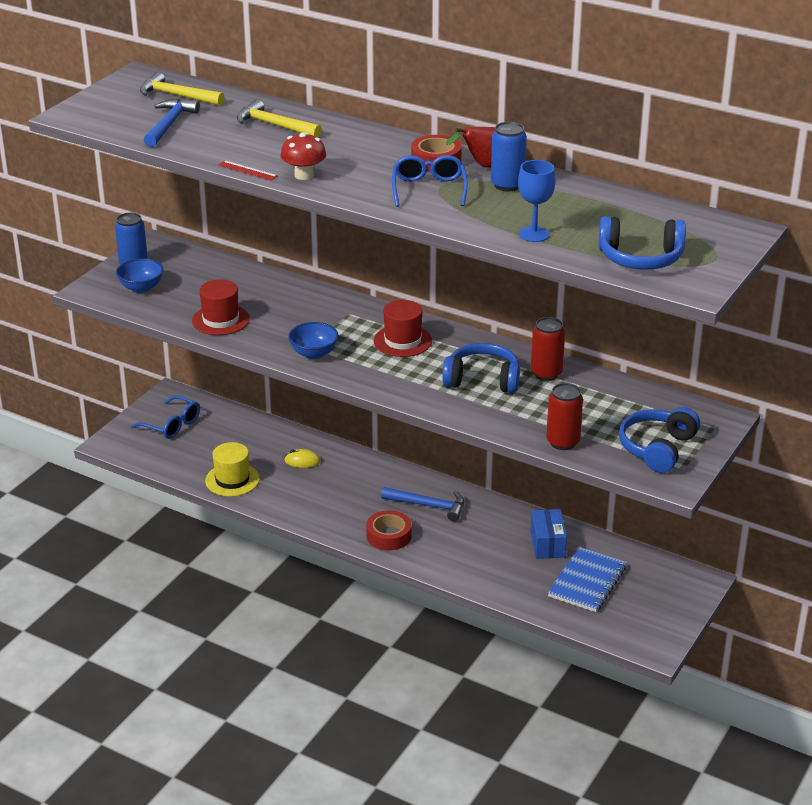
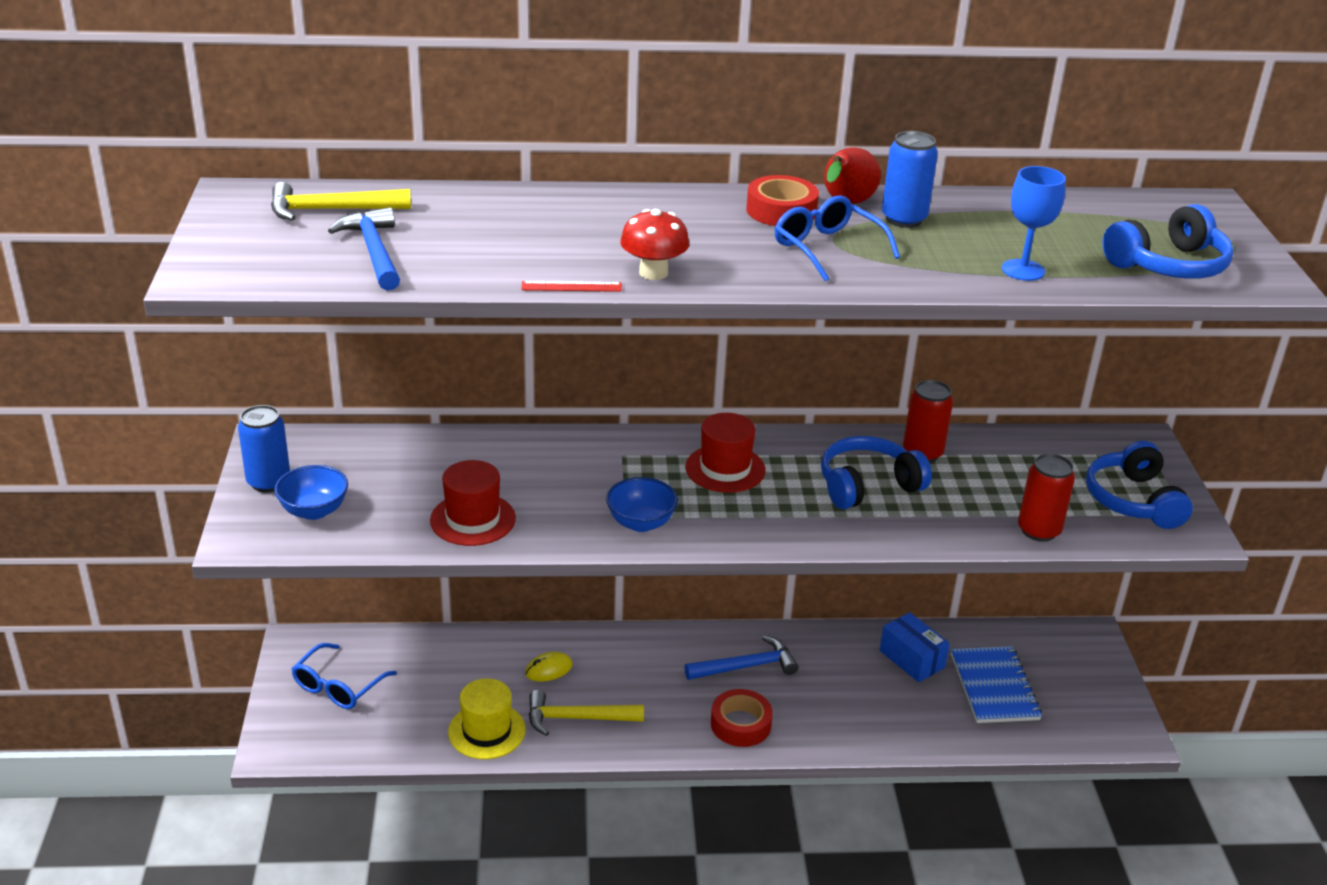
camera: 35 degrees left, 0 degrees up
(172, 425) = (338, 687): blue glasses -> blue glasses turned 120 degrees clockwise
(274, 125) = (520, 217): yellow hammer -> yellow hammer (577, 718)

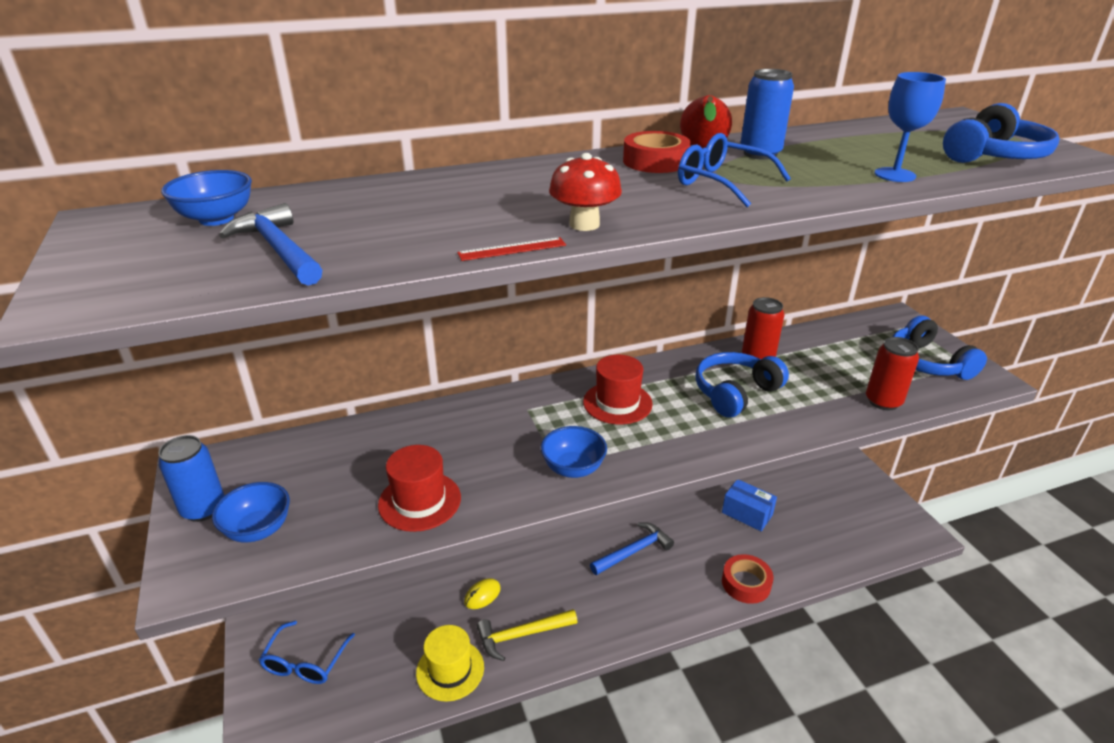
camera: 15 degrees left, 0 degrees up
(331, 210) = (216, 219): yellow hammer -> blue bowl
(740, 724) = (652, 603): red tape -> red tape (746, 583)
(994, 687) = (813, 521): blue notebook -> none

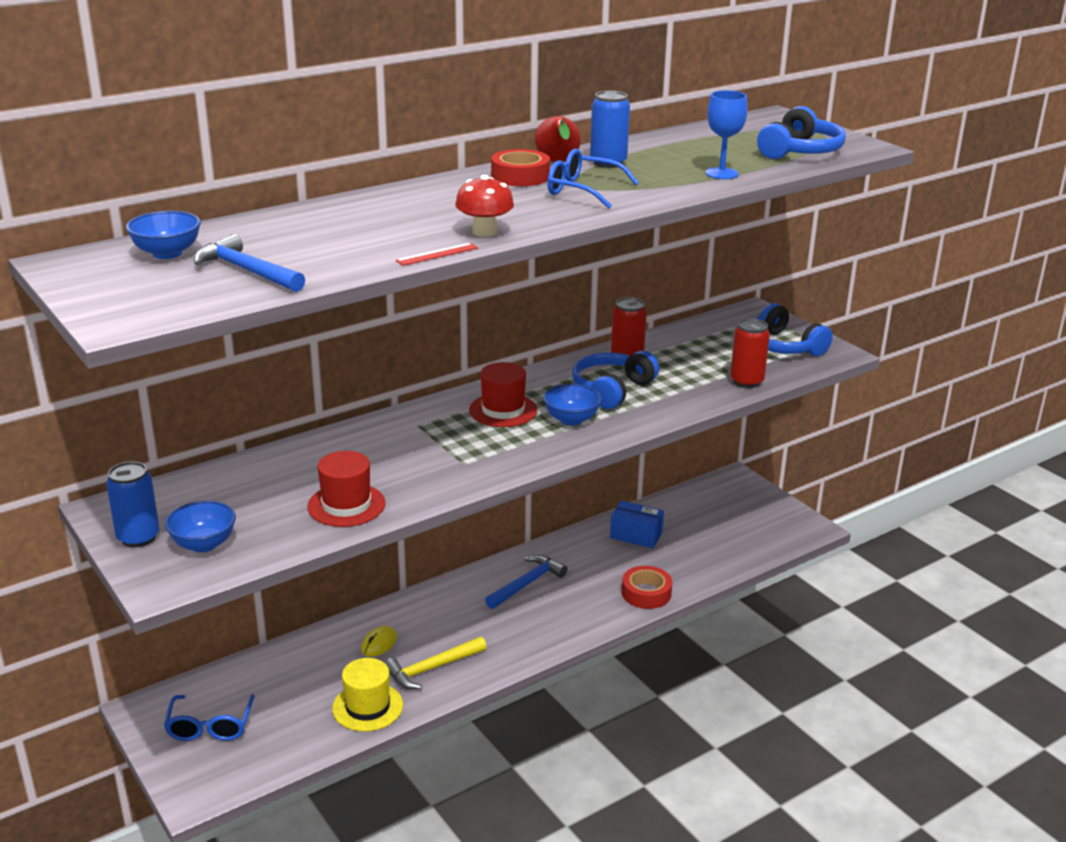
camera: 15 degrees left, 5 degrees down
(573, 468) = (479, 464): blue bowl -> blue bowl (571, 419)

